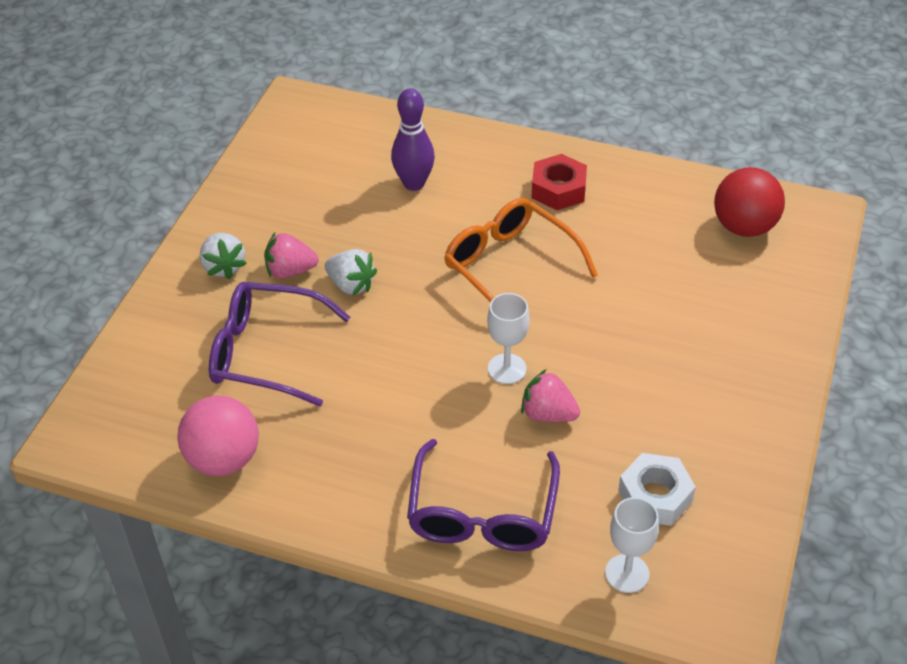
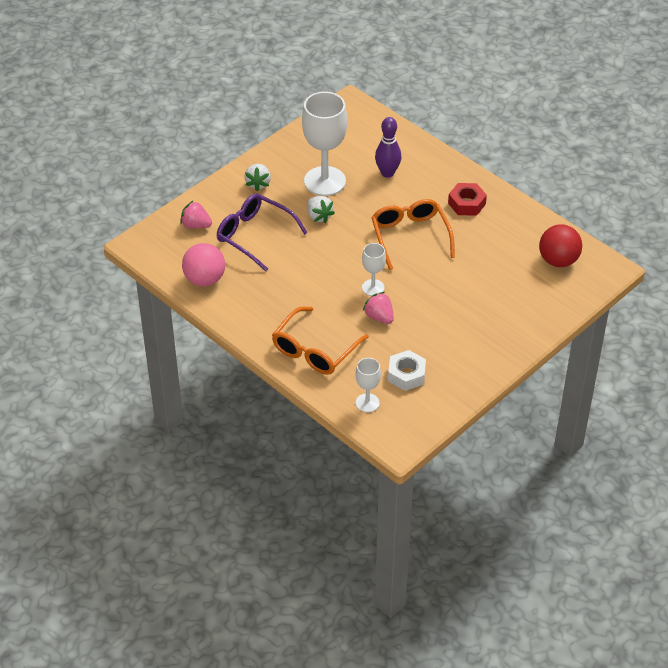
camera: 25 degrees right, 0 degrees up
(290, 271) = (291, 198): pink strawberry -> pink strawberry (196, 225)
(327, 227) = (325, 181): none -> white goblet
(482, 513) = (315, 350): purple glasses -> orange glasses

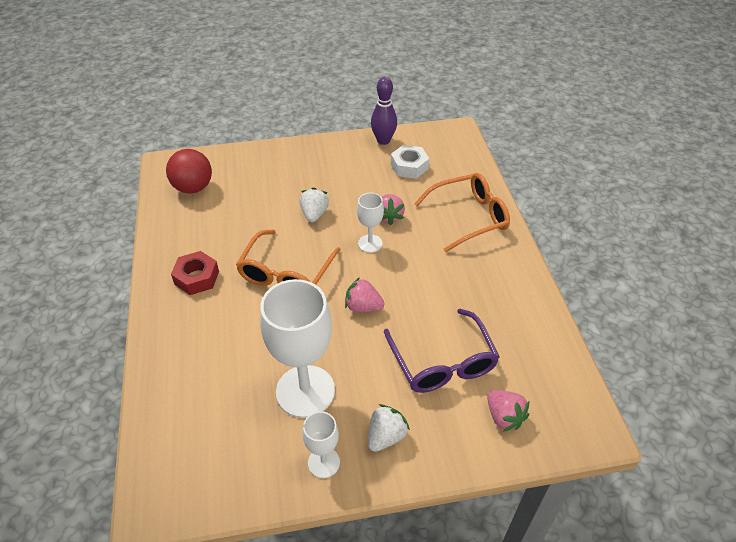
camera: 145 degrees left, 0 degrees up
(204, 279) = (533, 338): pink ball -> none
(319, 216) = (353, 347): white strawberry -> white strawberry (314, 214)
(335, 242) = (363, 307): none -> pink strawberry
(367, 403) = (457, 162): white goblet -> white goblet (323, 462)
(387, 173) = (228, 360): purple bowling pin -> purple bowling pin (383, 140)

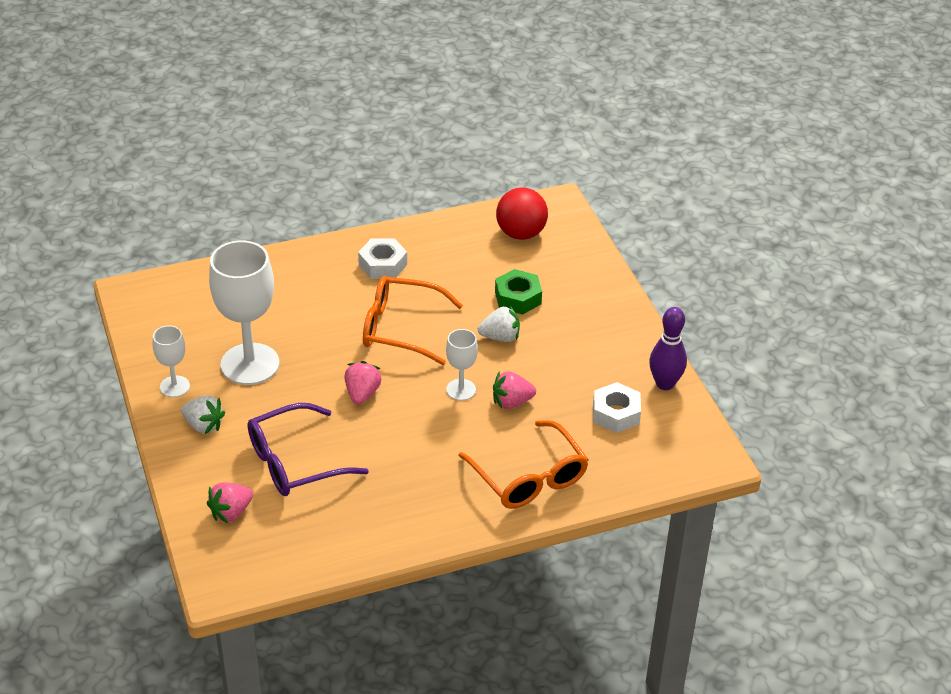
camera: 80 degrees right, 5 degrees down
(197, 278) = (382, 265): red nut -> white nut
(271, 199) = (518, 298): none -> green nut

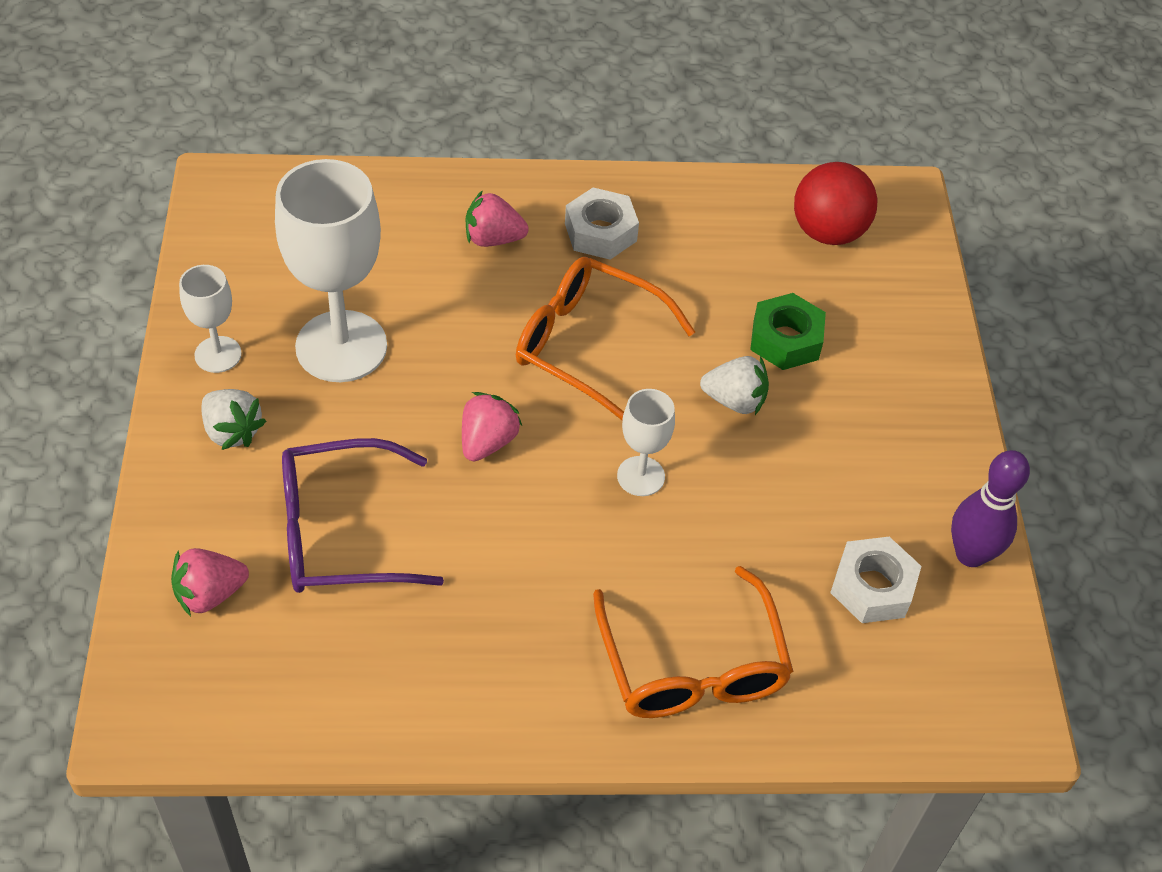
camera: 15 degrees right, 10 degrees up
(511, 402) = (712, 520): pink strawberry -> pink strawberry (493, 239)

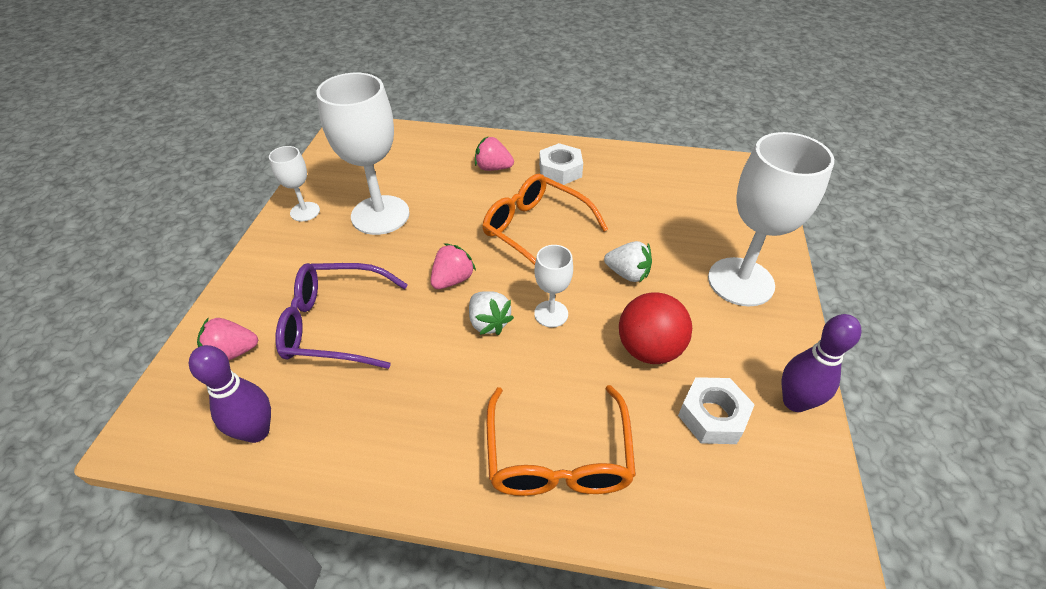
camera: 15 degrees right, 5 degrees down
(232, 431) = (293, 255): white strawberry -> white strawberry (488, 322)
(295, 693) = (257, 431): none -> purple bowling pin
(785, 340) = (669, 241): green nut -> none
(828, 232) = (707, 183): red ball -> red ball (649, 349)
(891, 393) = (740, 282): none -> white goblet

